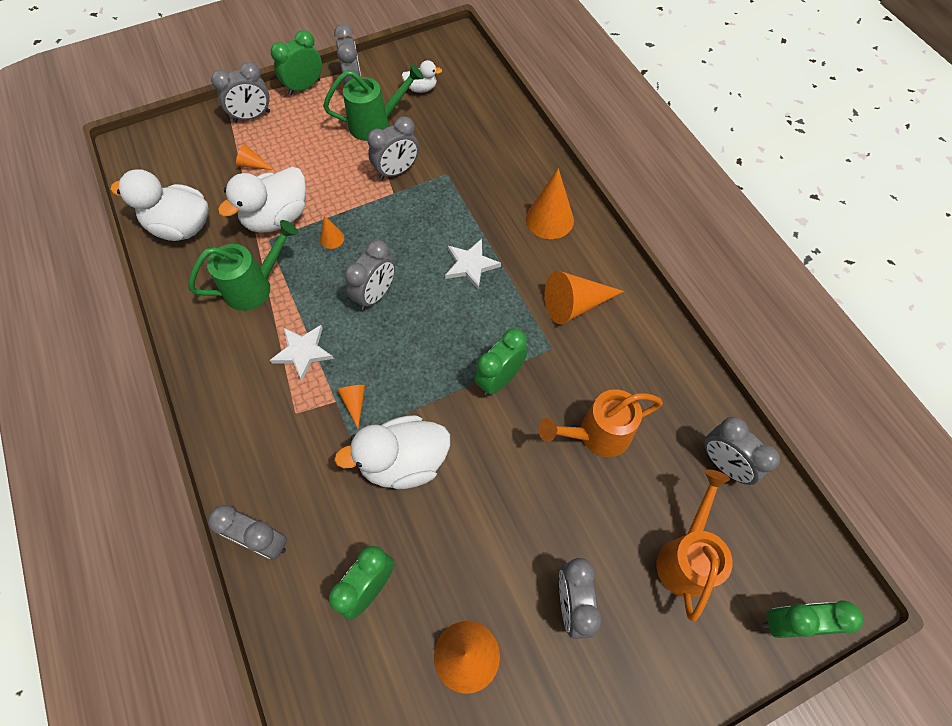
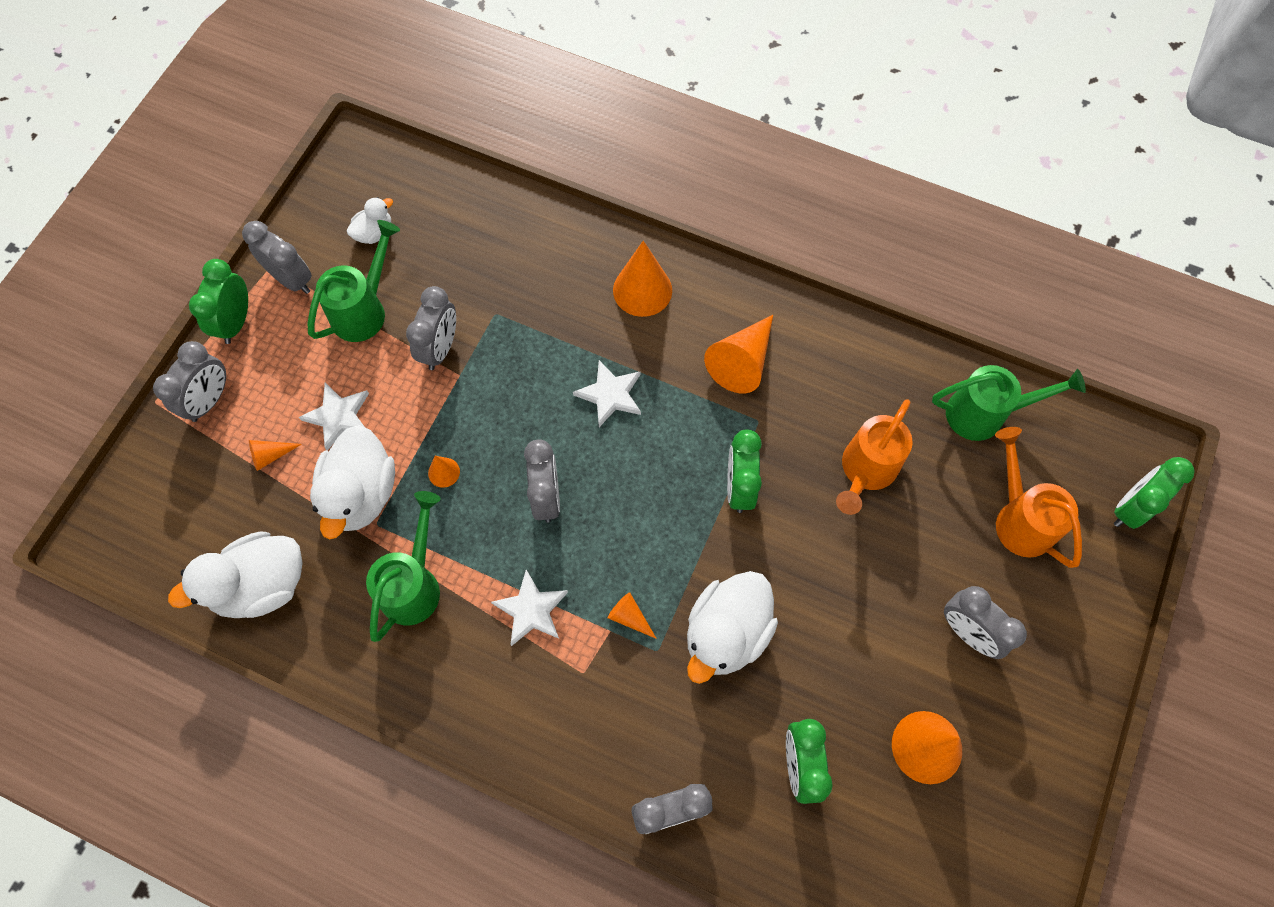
camera: 40 degrees left, 5 degrees up
(307, 169) = (338, 416): none -> white star
(724, 464) = (984, 414): grey clock -> green watering can

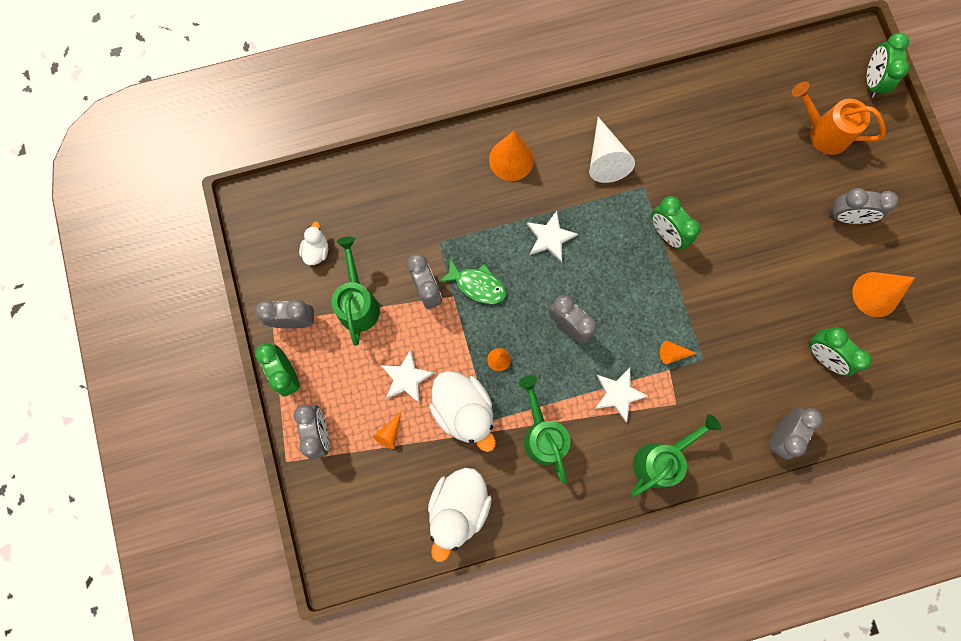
camera: 40 degrees left, 10 degrees up
(492, 383) = (477, 285): none -> green fish
(726, 633) = (729, 319): white duck -> none
(742, 362) = (605, 159): orange cone -> white cone
(865, 471) = (724, 169): orange watering can -> none
(984, 414) = (758, 86): green watering can -> green watering can (660, 460)

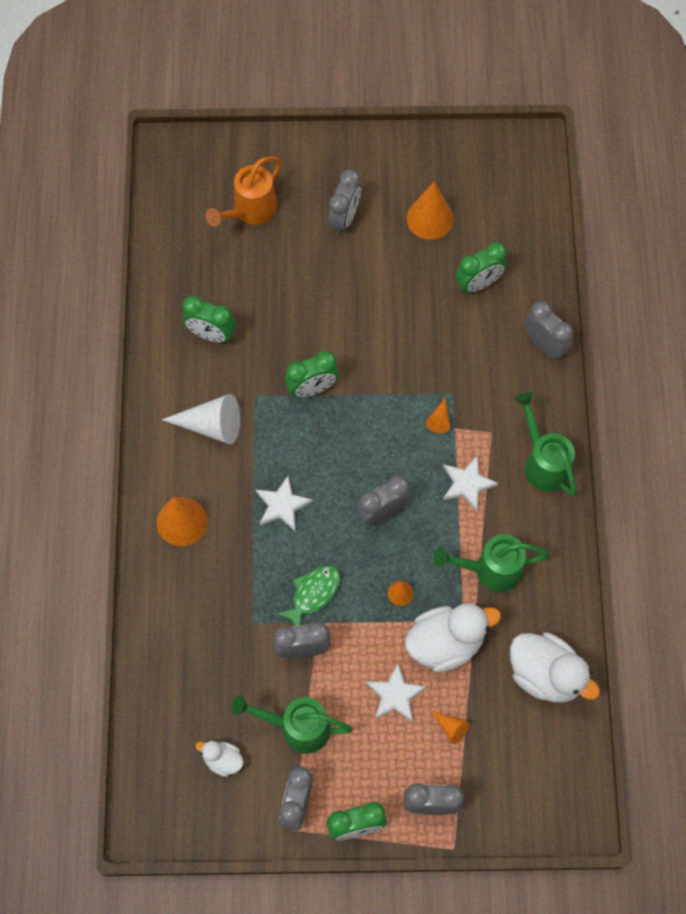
camera: 75 degrees left, 10 degrees down
(871, 81) = (210, 150): green clock -> green clock (211, 334)

